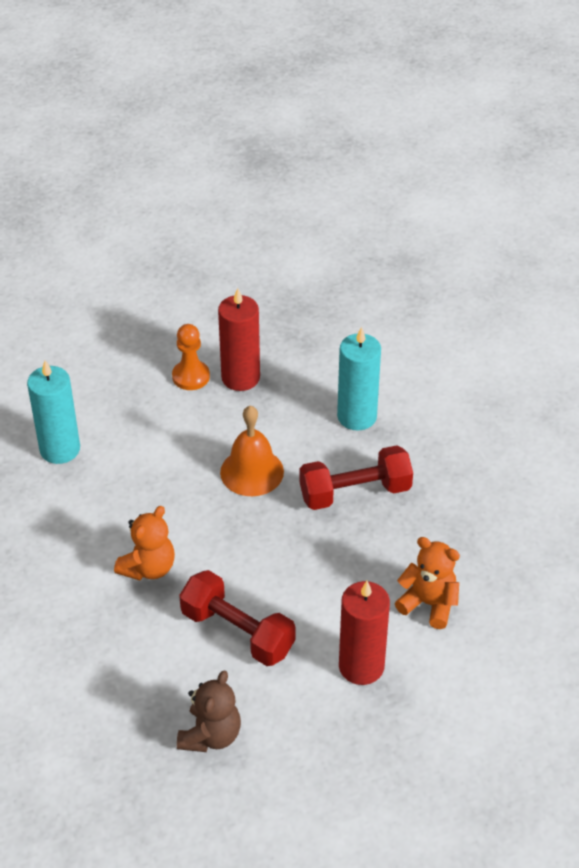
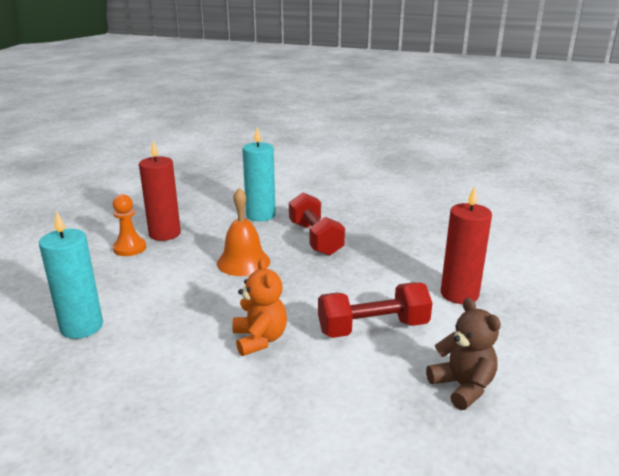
camera: 50 degrees left, 20 degrees down
(355, 492) = (315, 238): red dumbbell -> red dumbbell turned 45 degrees counterclockwise
(429, 604) = (433, 253): orange teddy bear -> none

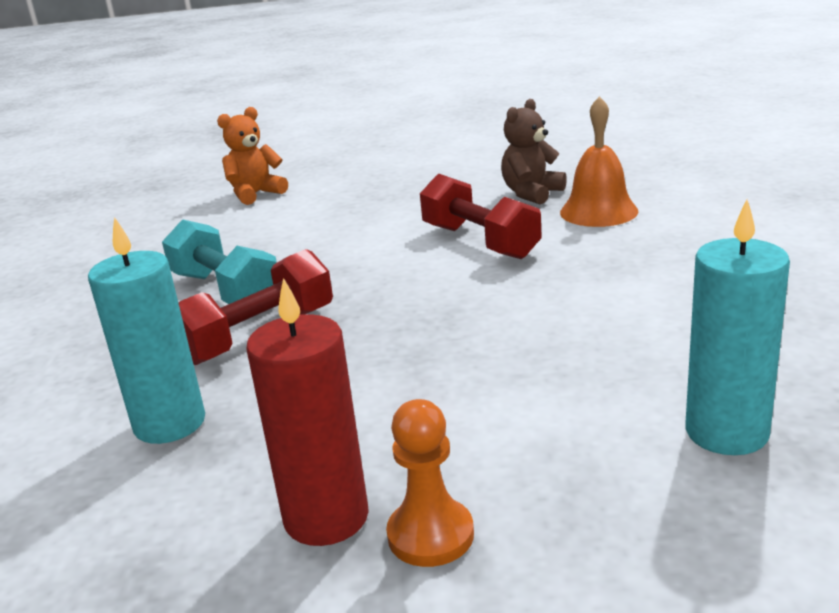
camera: 110 degrees left, 0 degrees up
(243, 262) = (388, 369): orange bell -> orange bell (598, 211)
(260, 339) = (575, 289): orange teddy bear -> orange teddy bear (255, 194)
(378, 236) = (225, 291): none -> turquoise dumbbell
(459, 294) = (364, 219): red candle -> none

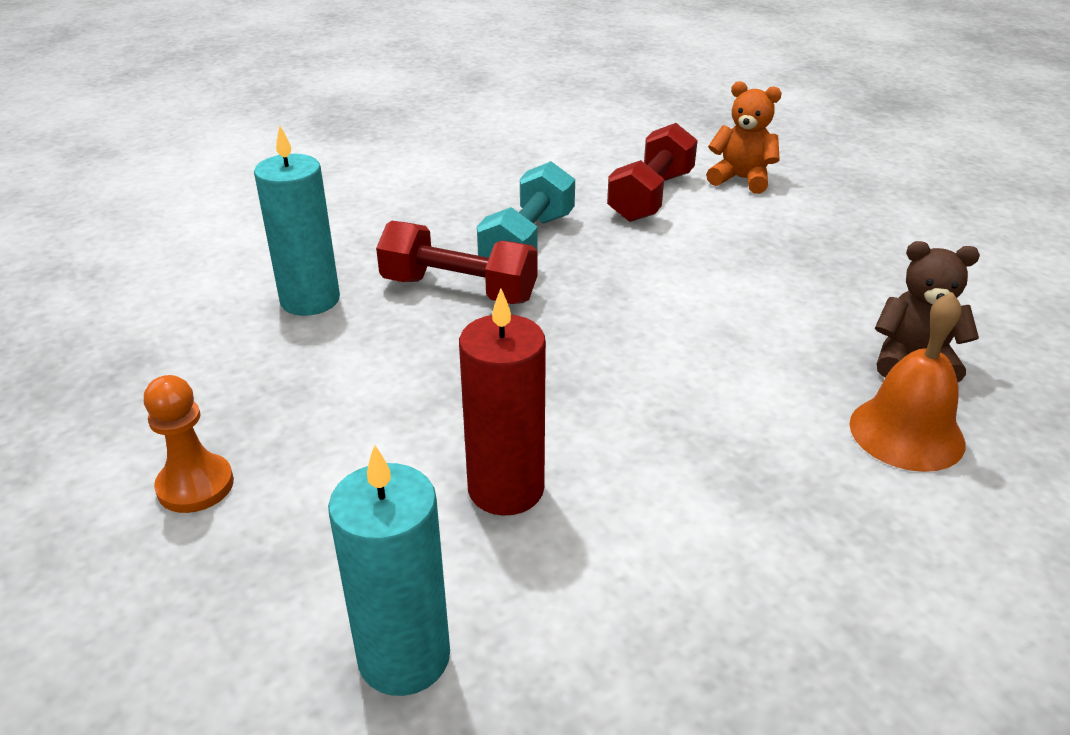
camera: 60 degrees right, 10 degrees up
(326, 517) = (208, 422): red candle -> red candle (506, 489)
(479, 242) = (739, 359): red dumbbell -> red dumbbell (651, 196)

